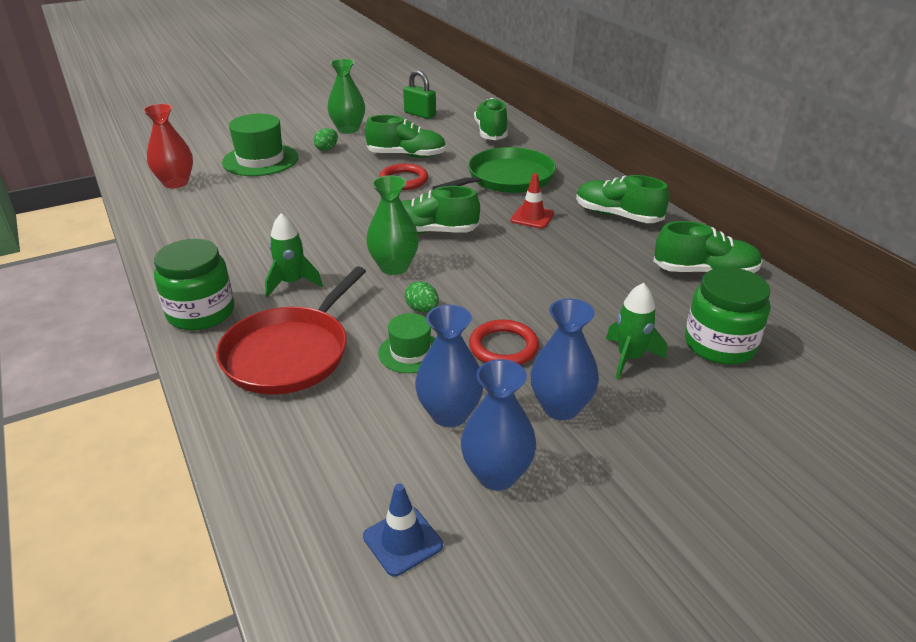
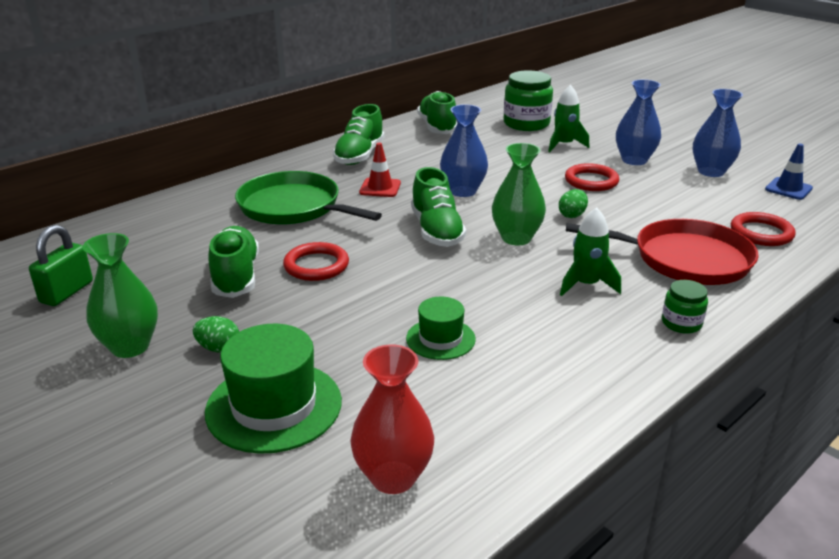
camera: 105 degrees left, 5 degrees down
(201, 313) = (681, 323): green jar -> green jar, size x0.53
(301, 438) = (761, 233): none -> red ring
(410, 352) = (631, 211): green hat -> green hat (440, 339)
(449, 414) = (678, 190): blue vase -> blue vase (463, 191)
(490, 132) = (149, 230): green shoe -> none

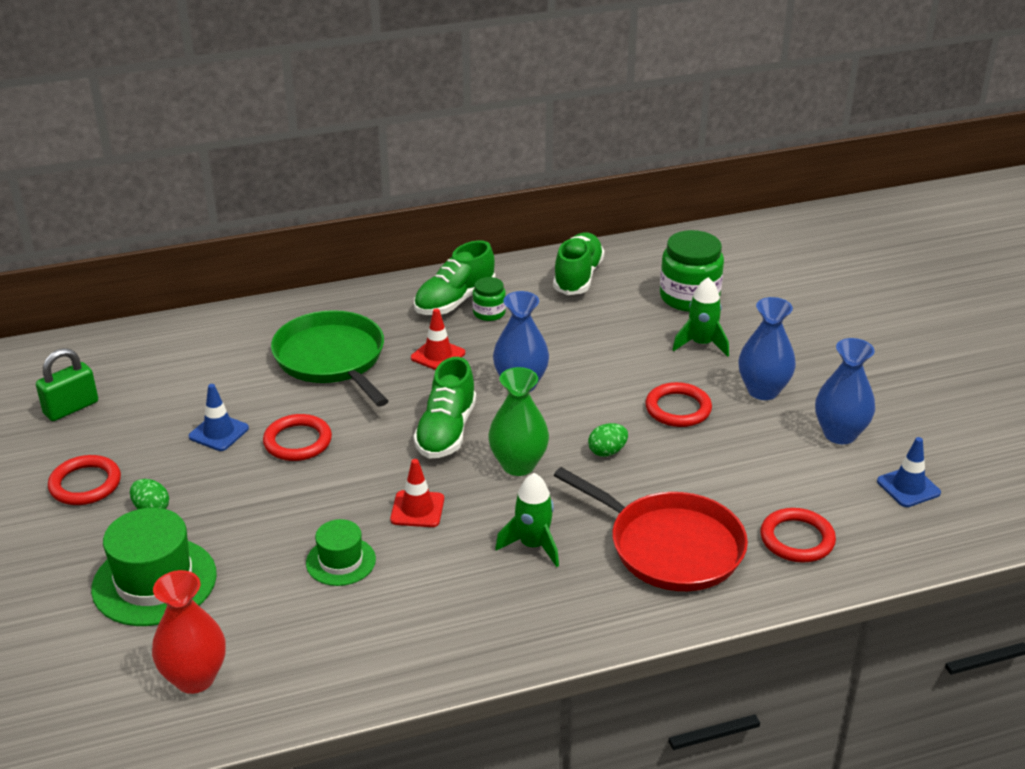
camera: 25 degrees right, 5 degrees up
(130, 346) = (85, 484): green vase -> red ring
(236, 276) = (219, 432): green shoe -> blue traffic cone
(468, 285) = (417, 509): none -> red traffic cone
(681, 323) = (581, 620): green jar -> green jar (489, 313)

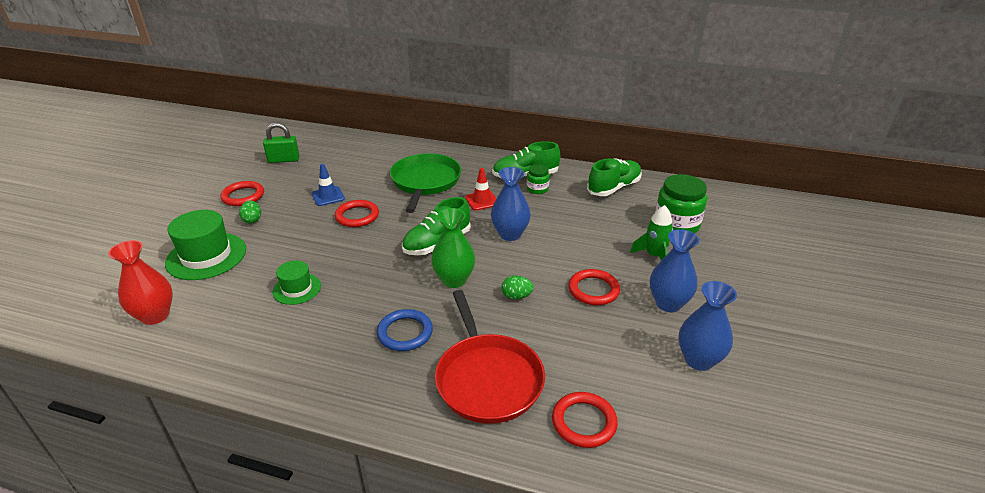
camera: 35 degrees right, 0 degrees up
(417, 509) = (369, 279): red traffic cone -> none
(533, 545) = (405, 333): green rocket -> blue ring
(908, 487) = (718, 429): blue traffic cone -> none

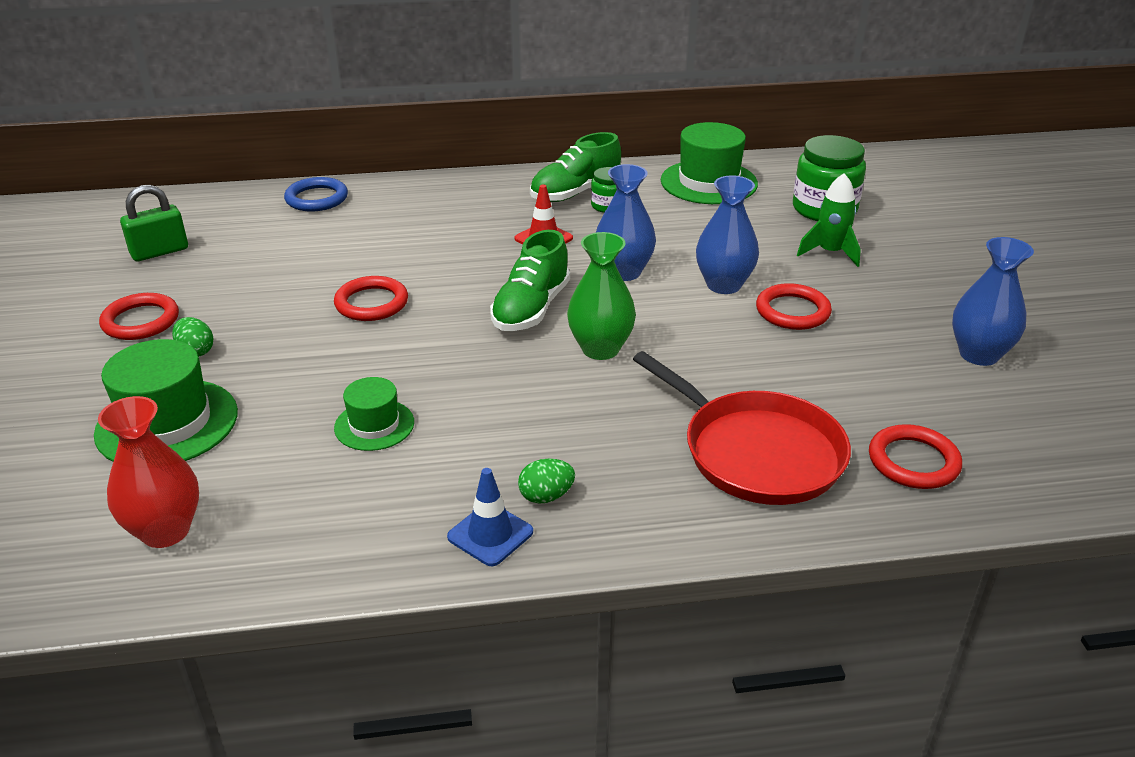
camera: 25 degrees left, 0 degrees up
(328, 196) = (294, 287): blue traffic cone -> blue traffic cone (490, 534)
(405, 333) = (595, 433): blue ring -> blue ring (316, 198)
(425, 182) = (434, 232): green pan -> none
(516, 296) = (703, 346): green egg -> green egg (546, 496)
(614, 188) = (708, 182): green shoe -> green hat
(668, 303) = (893, 303): blue vase -> blue vase (723, 285)

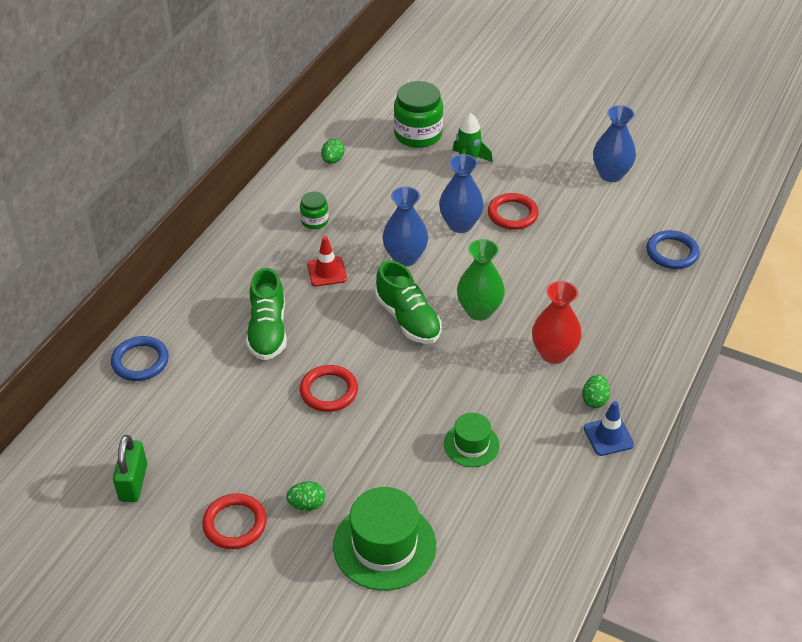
camera: 55 degrees left, 10 degrees up
(165, 531) = (499, 578): red vase -> red vase (553, 353)
(575, 193) = (280, 226): green shoe -> green shoe (268, 331)
(708, 182) = (332, 160): green hat -> green egg
(756, 452) = (622, 302): red pan -> none
(913, 461) = (672, 252): red ring -> blue ring

